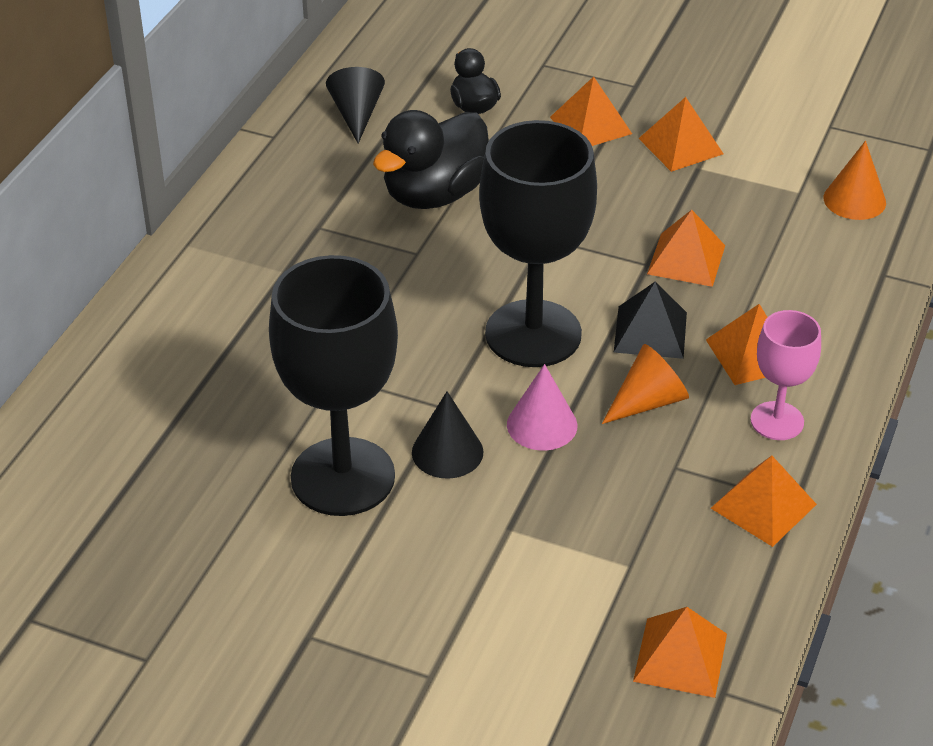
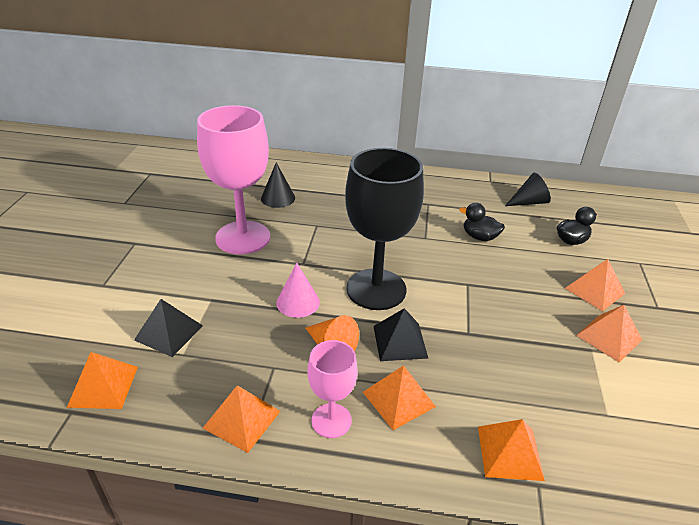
camera: 75 degrees right, 5 degrees down
(343, 477) = (243, 237): black goblet -> pink goblet
(434, 194) = (479, 237): black duck -> black duck, size x0.54
(447, 452) = (267, 269): black cone -> black cone (278, 198)
(579, 582) = (169, 332): none -> black pyramid
(686, 259) = (484, 353): orange pyramid -> orange pyramid (509, 452)
(854, 200) = (625, 455): orange cone -> none

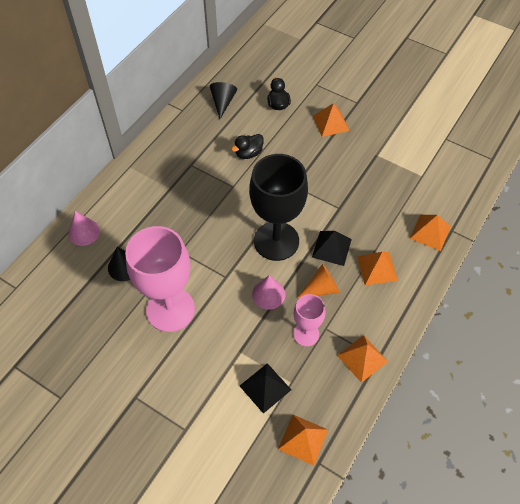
camera: 65 degrees left, 20 degrees up
(302, 168) = (84, 232): none -> pink cone
(331, 420) = (380, 309): pink goblet -> pink goblet (306, 334)
(609, 337) = (371, 141): orange pyramid -> none

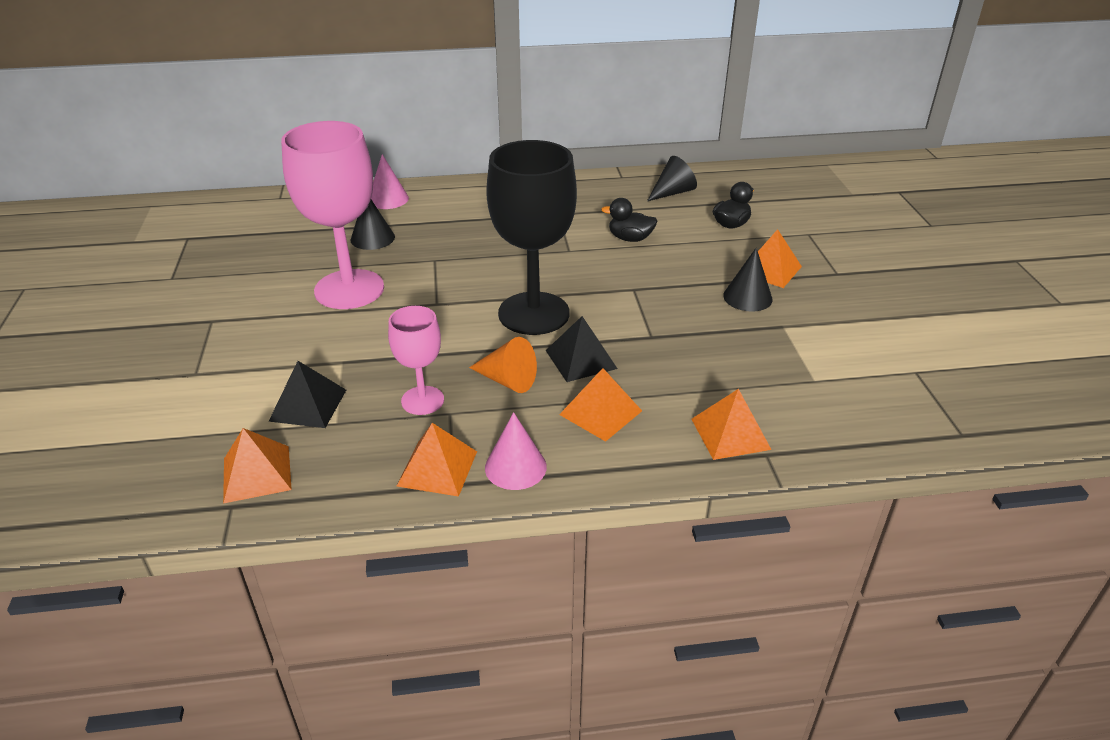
camera: 50 degrees right, 20 degrees down
(268, 294) = (448, 344): pink cone -> pink cone (515, 467)
(344, 149) = (747, 297): none -> black cone

